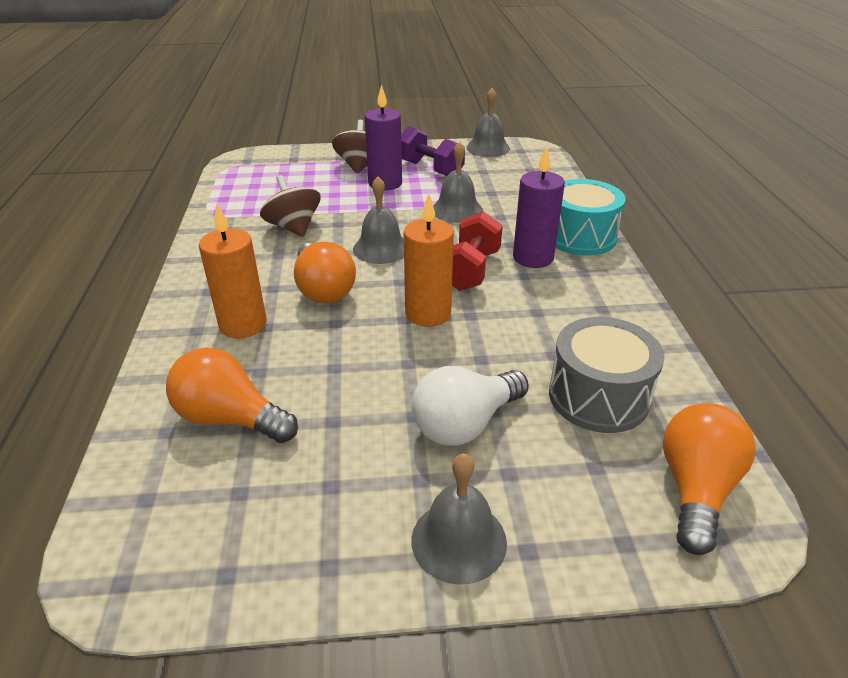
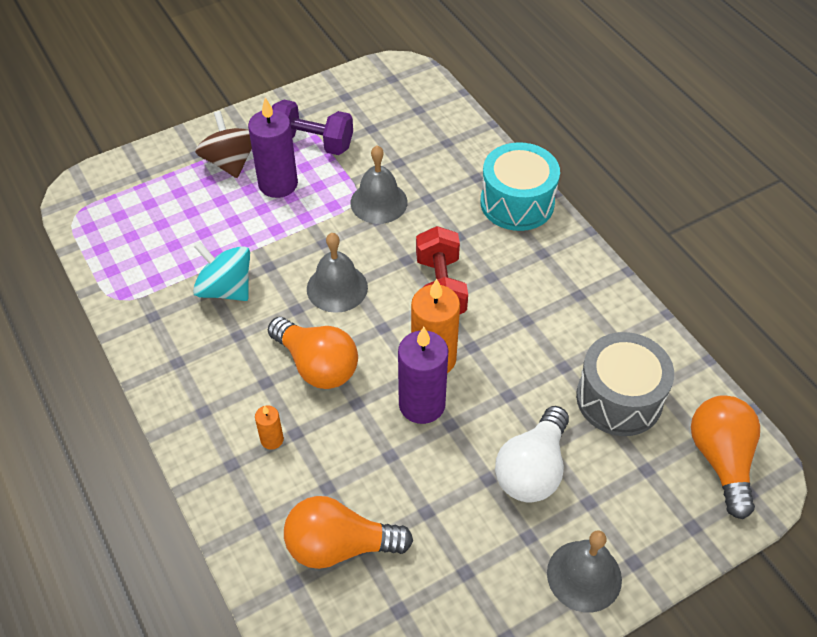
camera: 25 degrees left, 15 degrees up
(243, 325) = (272, 439): orange candle -> orange candle, size x0.48
(293, 228) = (226, 289): brown spinning top -> turquoise spinning top
(488, 148) = (354, 84): grey bell -> none
(533, 258) = (488, 249): purple candle -> purple candle (422, 404)

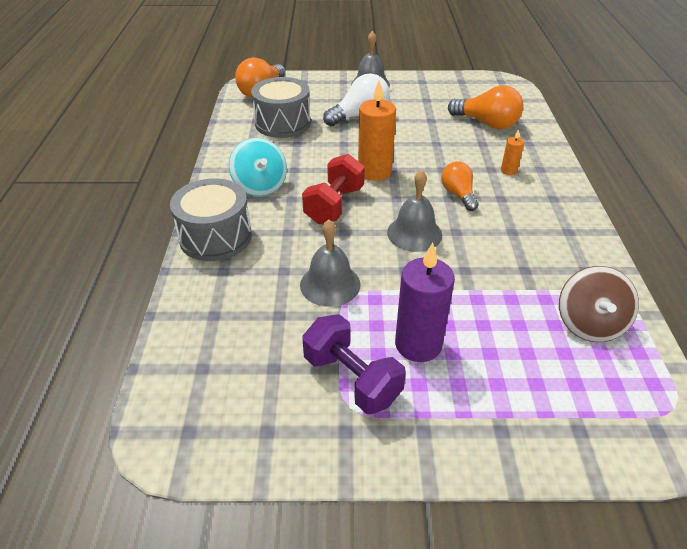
camera: 150 degrees left, 10 degrees down
(226, 289) = (512, 266): turquoise spinning top -> turquoise spinning top (260, 186)
(230, 162) = (461, 396): brown spinning top -> brown spinning top (589, 324)
(317, 365) = (458, 194): orange light bulb -> orange light bulb, size x0.65
(422, 404) = (400, 155): purple candle -> none
(517, 203) = (215, 237): turquoise drum -> grey drum

